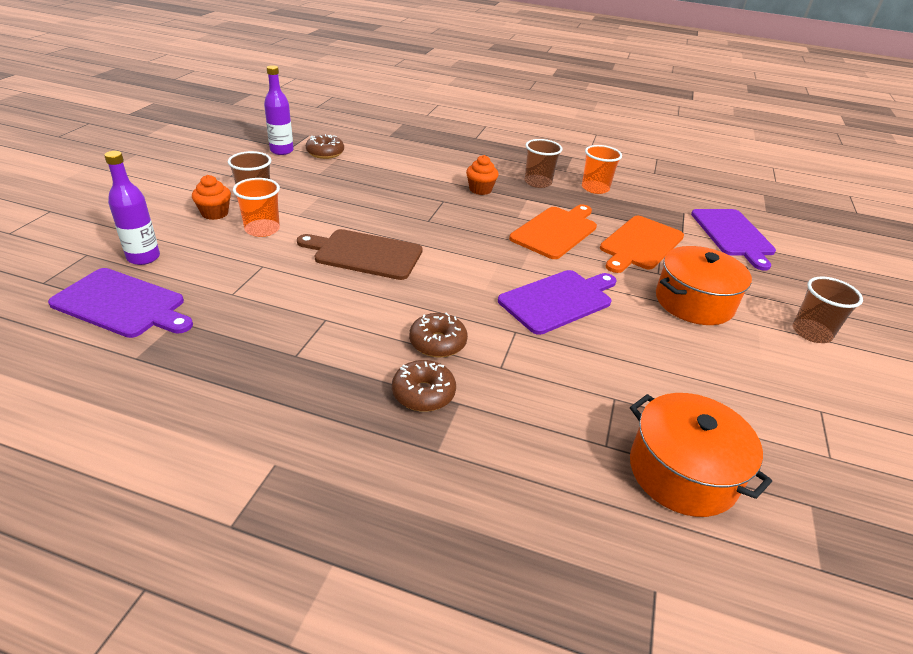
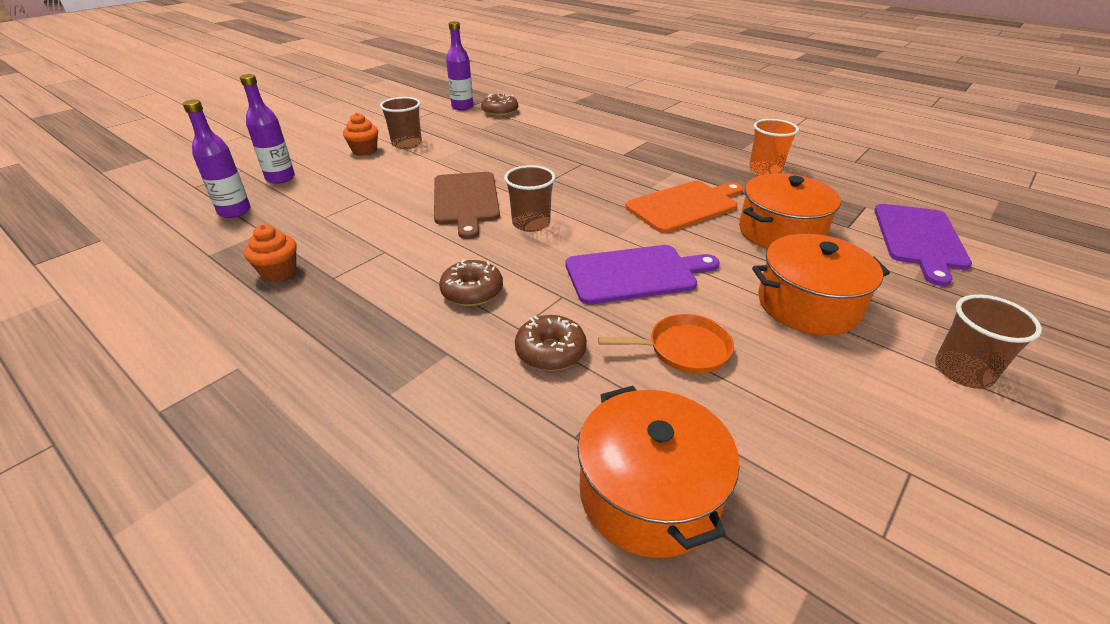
camera: 25 degrees right, 0 degrees up
(122, 304) = (234, 211): purple cutting board -> purple bottle
(262, 229) = (392, 168): orange cup -> none
(364, 254) = (466, 200): brown cutting board -> brown cutting board turned 135 degrees counterclockwise
(423, 393) = (420, 336): brown donut -> brown donut (550, 351)
(480, 189) = (629, 157): orange cupcake -> orange cupcake (279, 272)
(538, 182) = (700, 157): brown cup -> brown cup (531, 223)
(634, 356) = (683, 349): none -> orange pan
(640, 244) = (781, 232): orange cutting board -> orange pot

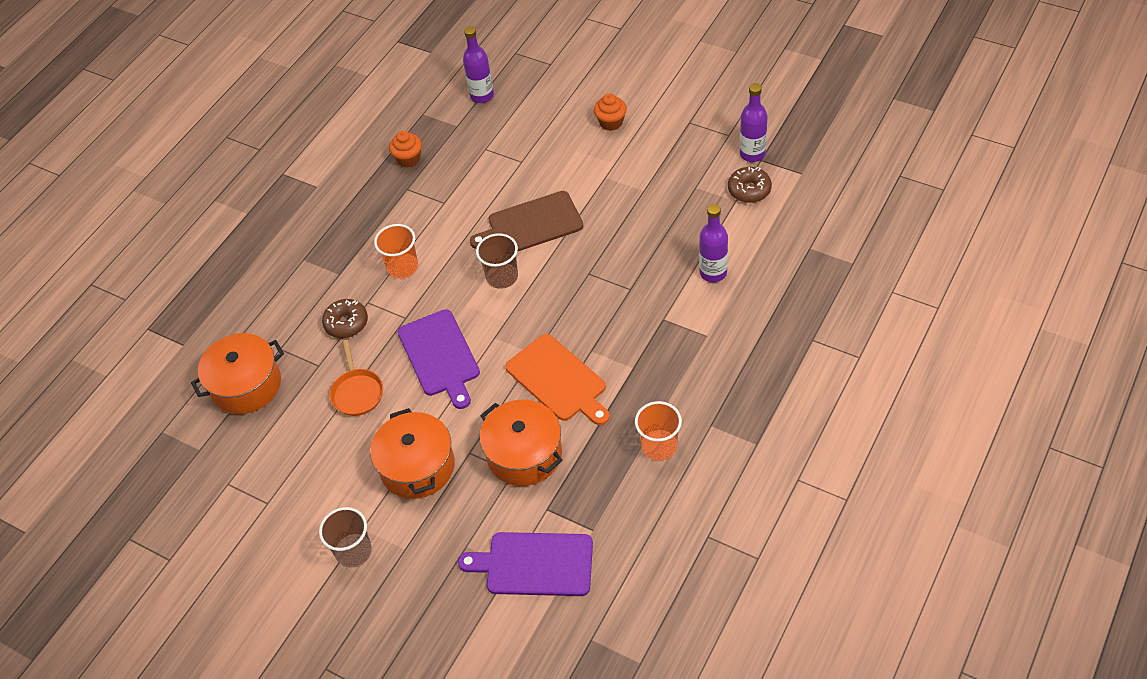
camera: 85 degrees right, 15 degrees up
(280, 178) = (542, 94): purple bottle -> purple bottle (713, 273)
(407, 144) = (636, 145): brown cup -> none
(472, 291) = (402, 267): brown donut -> orange cup

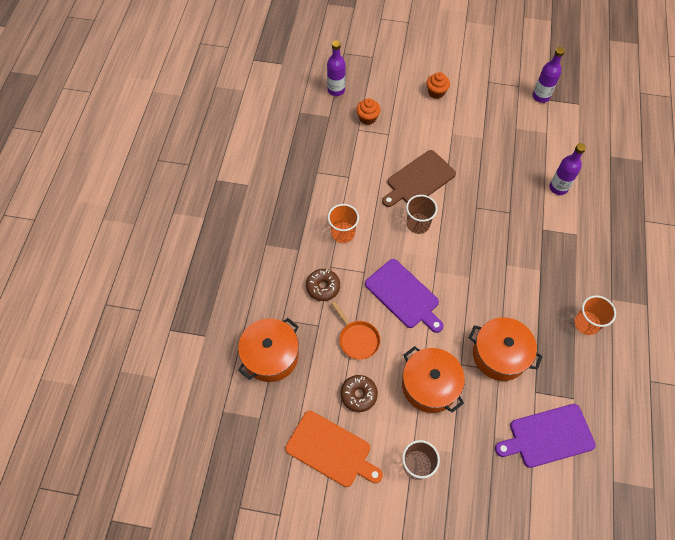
camera: 25 degrees left, 10 degrees up
(408, 159) = (306, 149): orange cupcake -> orange cupcake (367, 118)
(558, 380) = (495, 292): orange cutting board -> orange cutting board (331, 450)
(749, 190) = (551, 123): brown donut -> brown donut (358, 395)

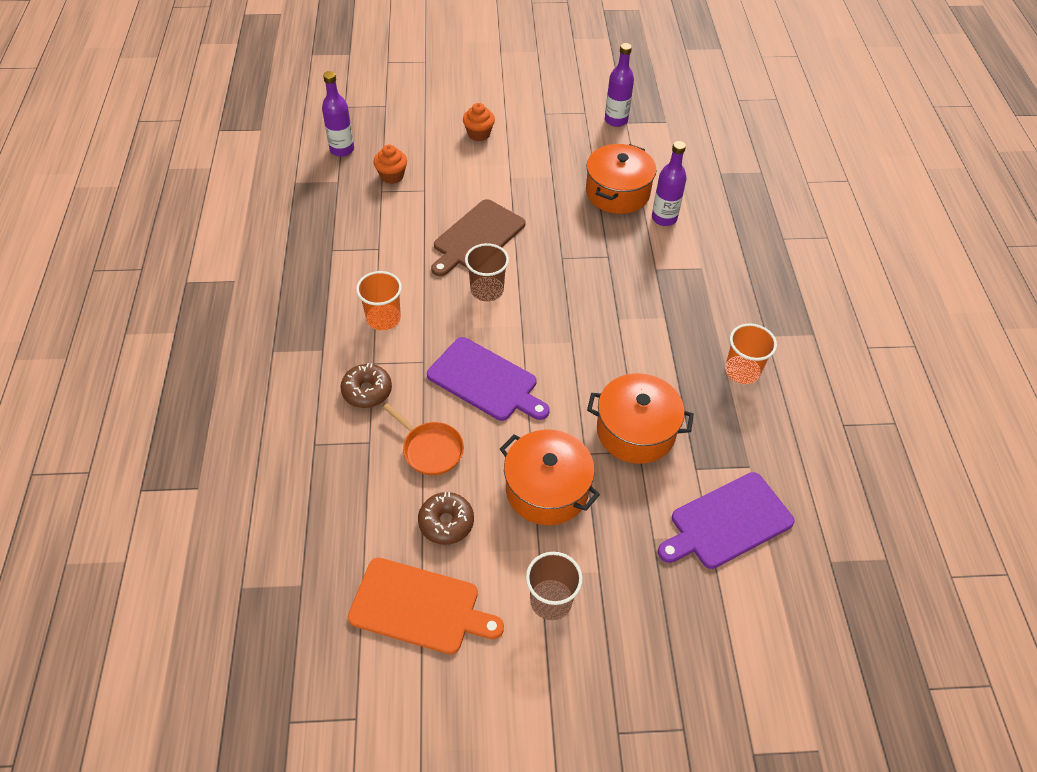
camera: 15 degrees left, 10 degrees down
(271, 355) = (304, 495): orange pot -> orange pot (617, 192)

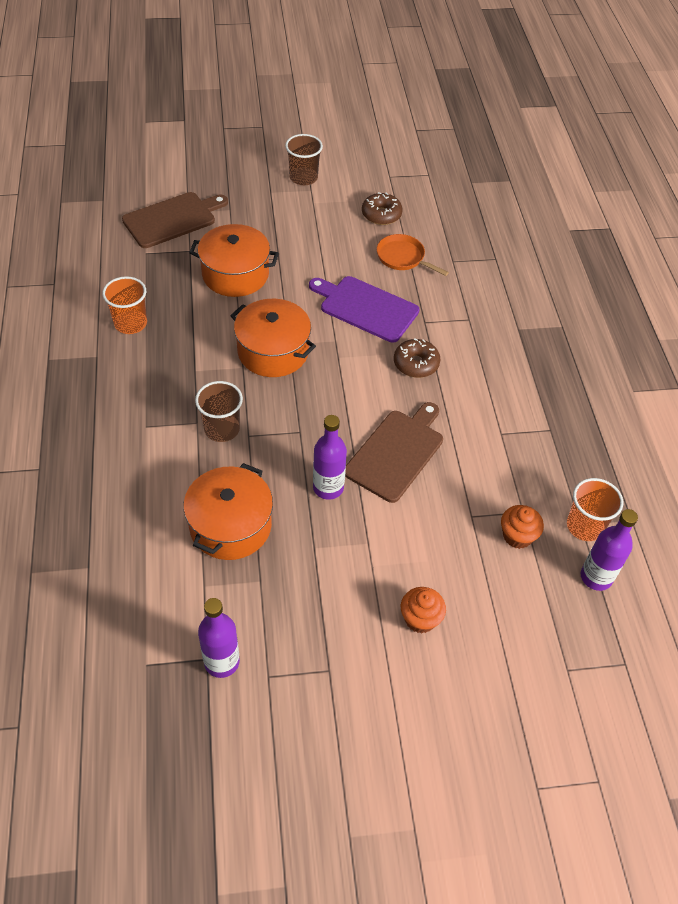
camera: 175 degrees right, 0 degrees up
(367, 391) = (467, 297): brown donut -> brown donut (416, 364)
(383, 318) = (472, 359): orange cup -> orange cup (585, 526)
(419, 607) = (390, 173): orange cutting board -> none
(487, 290) = (376, 391): brown cup -> brown cup (222, 429)
(547, 489) = (308, 235): orange pot -> orange pot (273, 351)
(664, 218) = (177, 489): purple bottle -> purple bottle (328, 488)
(727, 522) = (172, 219): purple cutting board -> brown cutting board

